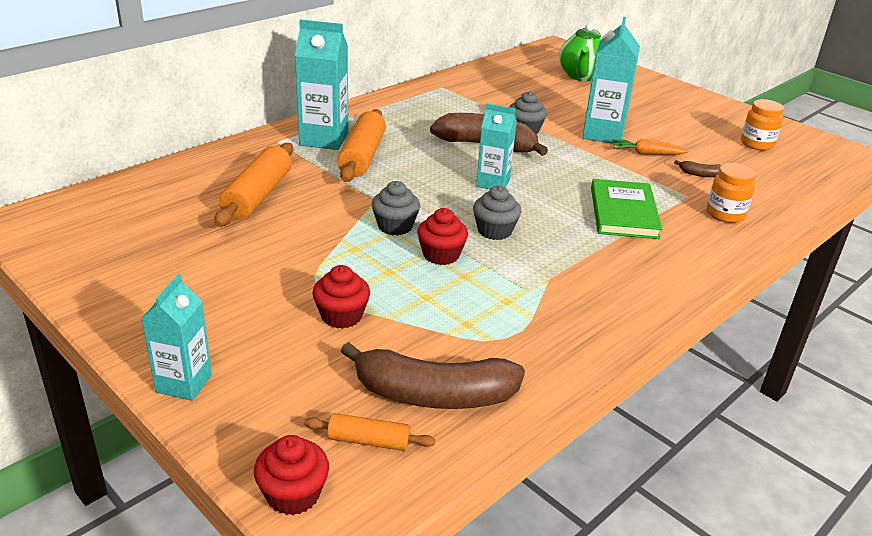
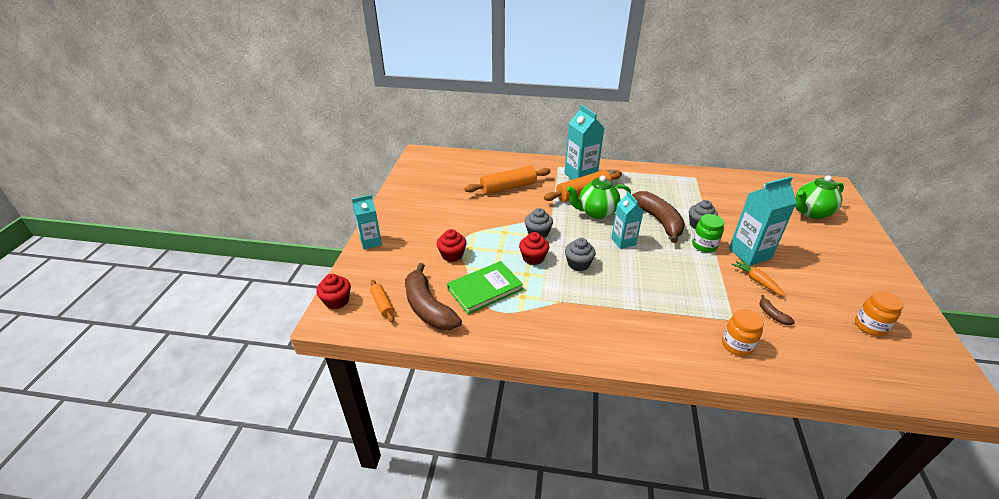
camera: 55 degrees right, 5 degrees up
(414, 169) = (596, 212): none -> green teapot
(561, 147) = (704, 245): none -> green jar
(623, 212) = (668, 301): green book -> green book (485, 289)

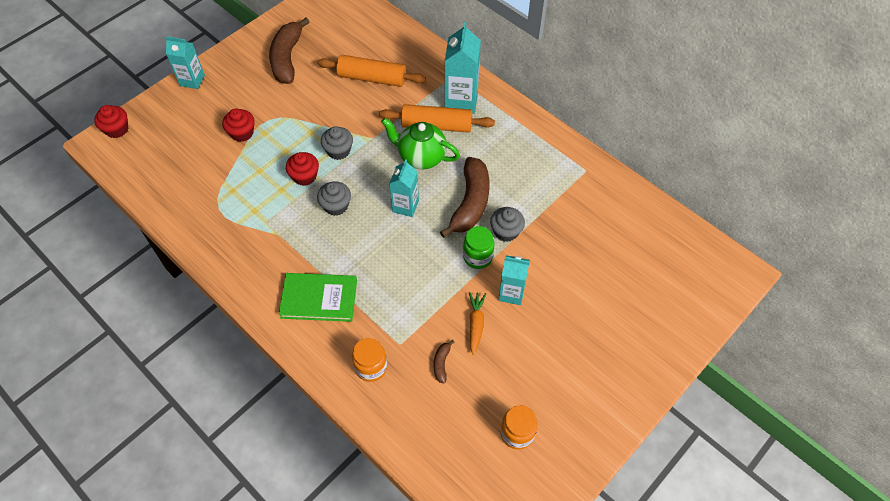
camera: 35 degrees right, 20 degrees up
(382, 304) = (145, 152): orange rolling pin -> none
(428, 307) = (174, 176): brown banana -> brown banana (287, 58)
(485, 289) = (232, 185): green book -> green book (319, 299)
(750, 253) = (511, 293): turquoise carton -> turquoise carton, size x0.65
(811, 213) = (653, 289): green teapot -> none

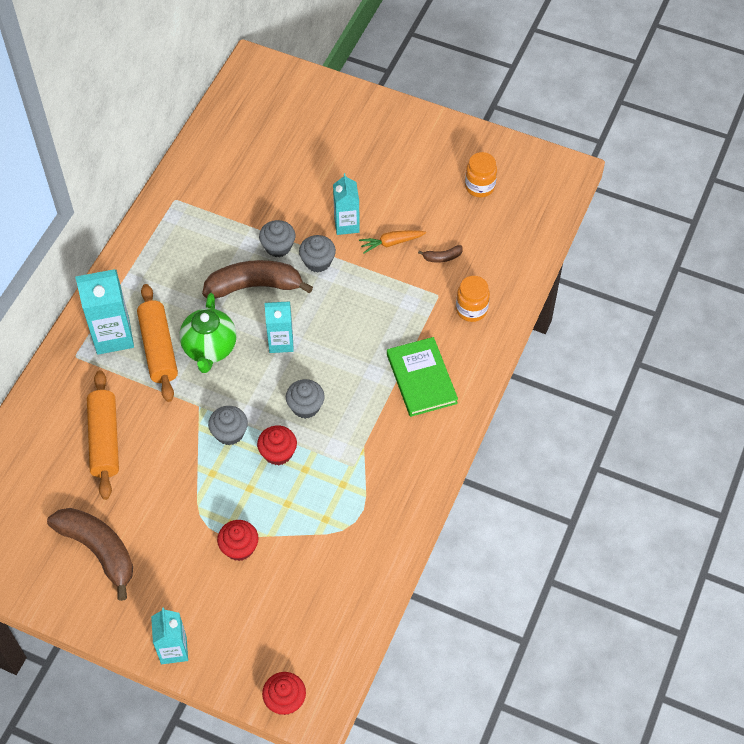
camera: 110 degrees left, 0 degrees up
(287, 58) = (99, 550): brown banana -> brown banana turned 120 degrees counterclockwise
(478, 257) = (317, 262): green jar -> grey cupcake

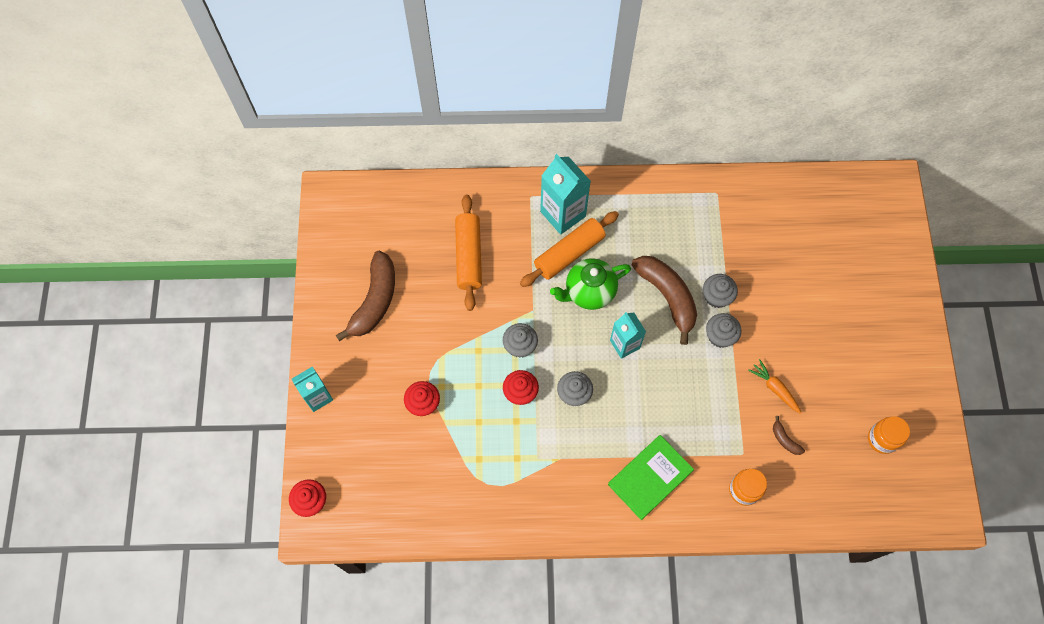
camera: 65 degrees right, 10 degrees up
(104, 440) = (468, 256): orange rolling pin -> orange rolling pin turned 60 degrees counterclockwise
(346, 224) = (772, 341): turquoise carton -> none

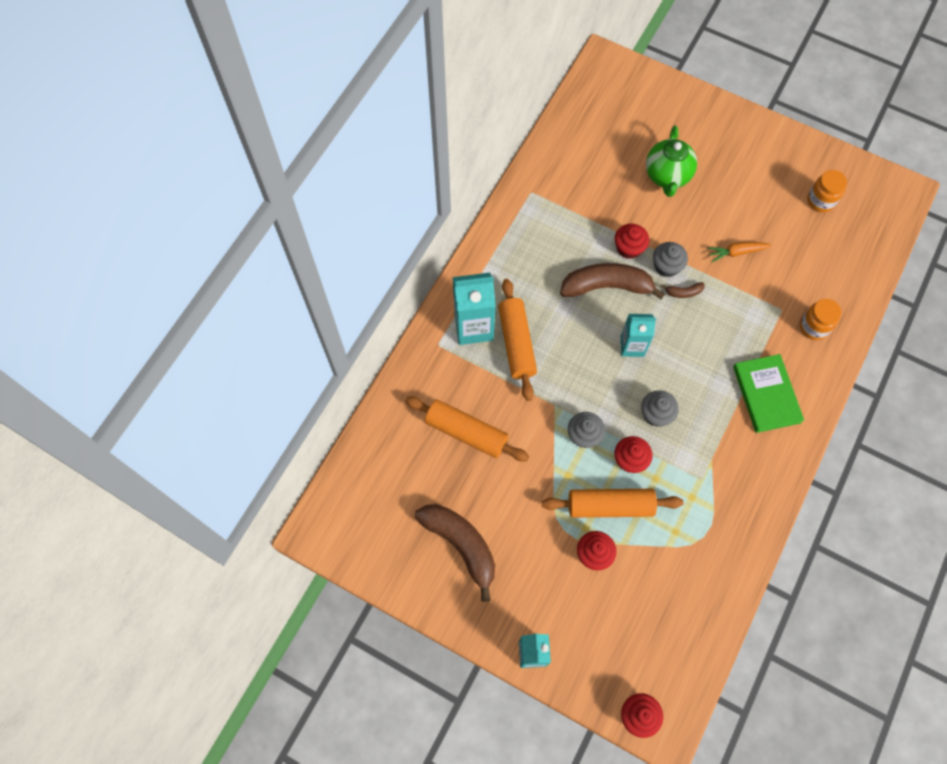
camera: 60 degrees left, 0 degrees up
(471, 396) = (610, 506): none -> orange rolling pin
(589, 292) = (565, 347): green teapot -> green teapot (667, 176)
(716, 296) = (629, 248): grey cupcake -> red cupcake
(784, 439) = (785, 271): brown banana -> brown banana (683, 292)

